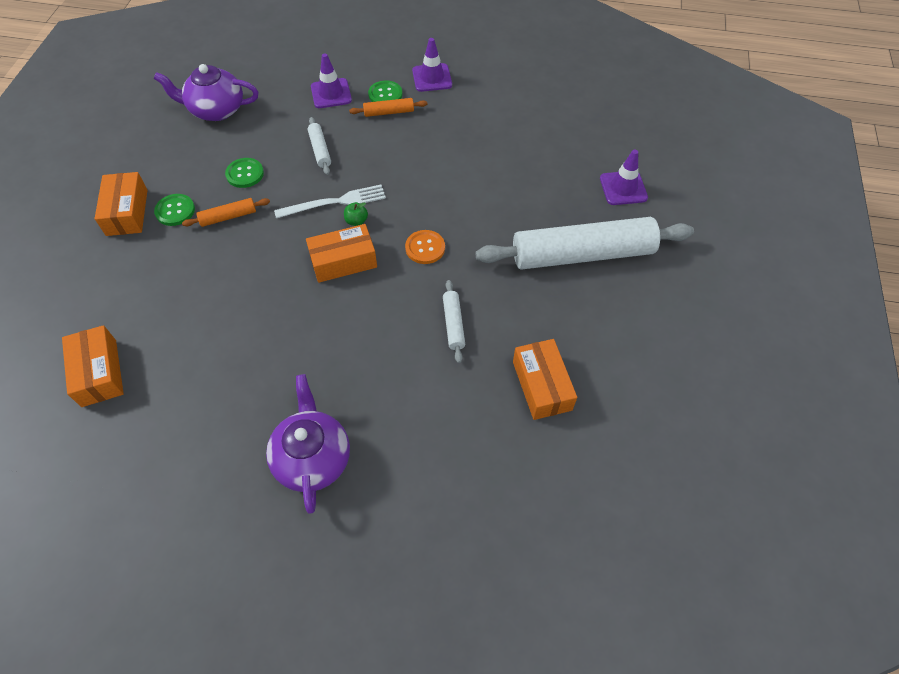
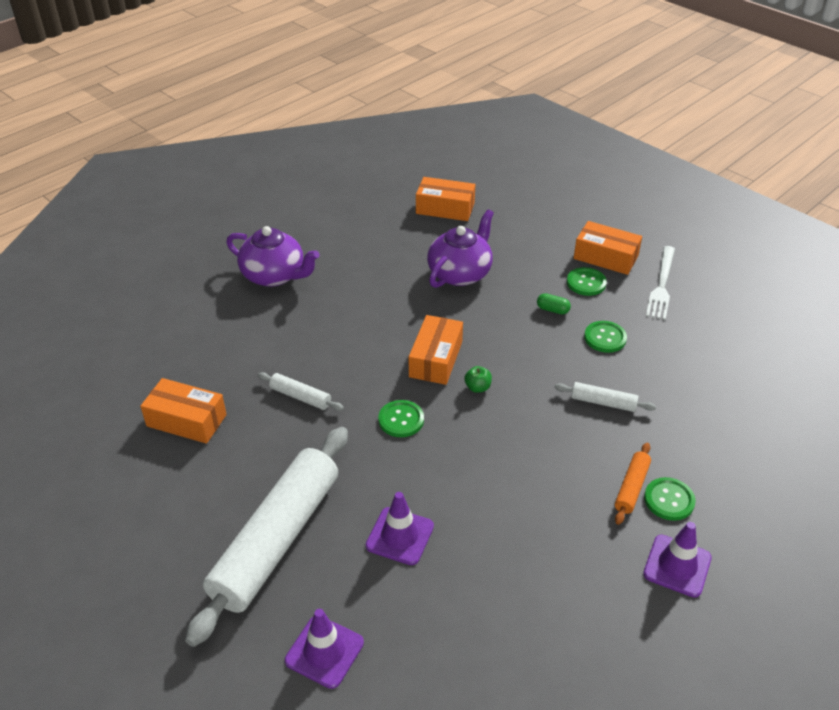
camera: 125 degrees right, 15 degrees down
(216, 110) = (725, 350): purple teapot -> purple teapot (460, 273)
(228, 217) = (552, 310): orange rolling pin -> green capsule
(331, 93) = (701, 450): purple traffic cone -> purple traffic cone (400, 536)
(335, 202) = (516, 383): white fork -> white fork (662, 285)
(425, 248) = (401, 420): orange button -> green button

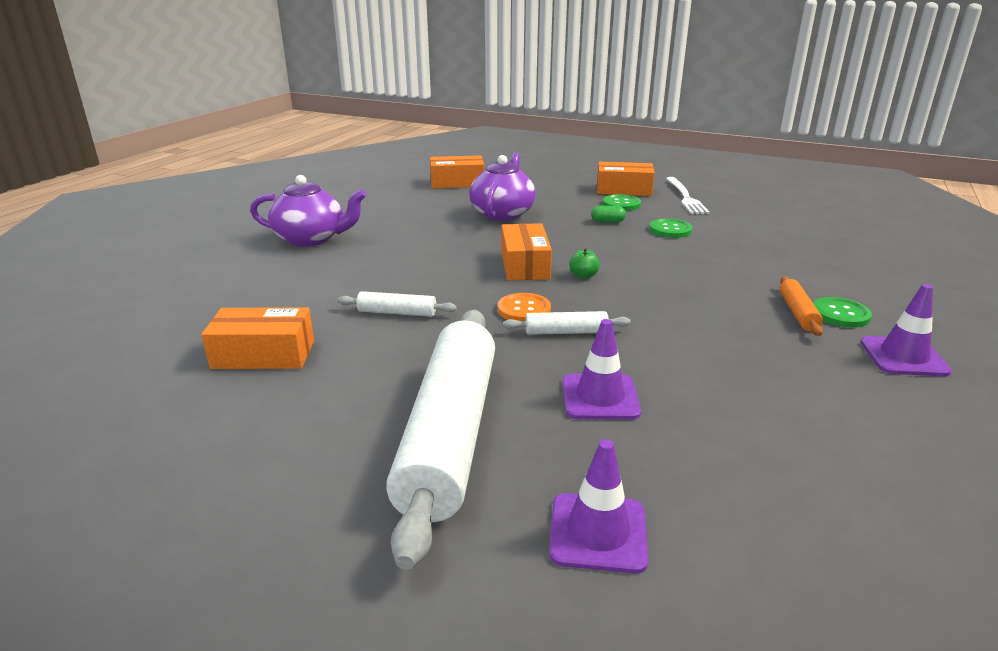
camera: 20 degrees left, 15 degrees down
(401, 420) = (524, 309): green button -> orange button
(603, 402) = (710, 265): white rolling pin -> white rolling pin (566, 332)

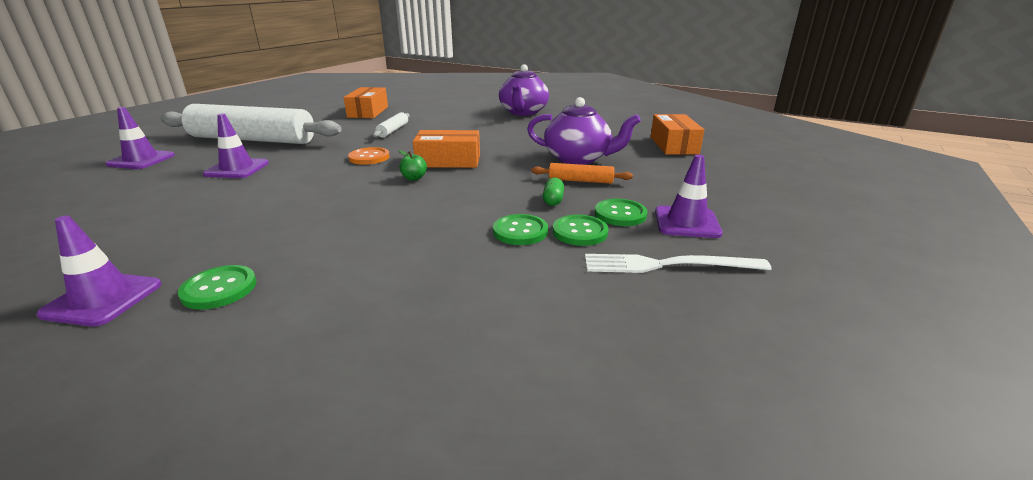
camera: 95 degrees right, 0 degrees up
(566, 332) = (324, 166): white rolling pin -> none
(623, 190) = (686, 222): orange box -> purple traffic cone
(658, 214) = (580, 232): none -> green button
(797, 313) = (252, 262): orange rolling pin -> orange rolling pin (580, 181)

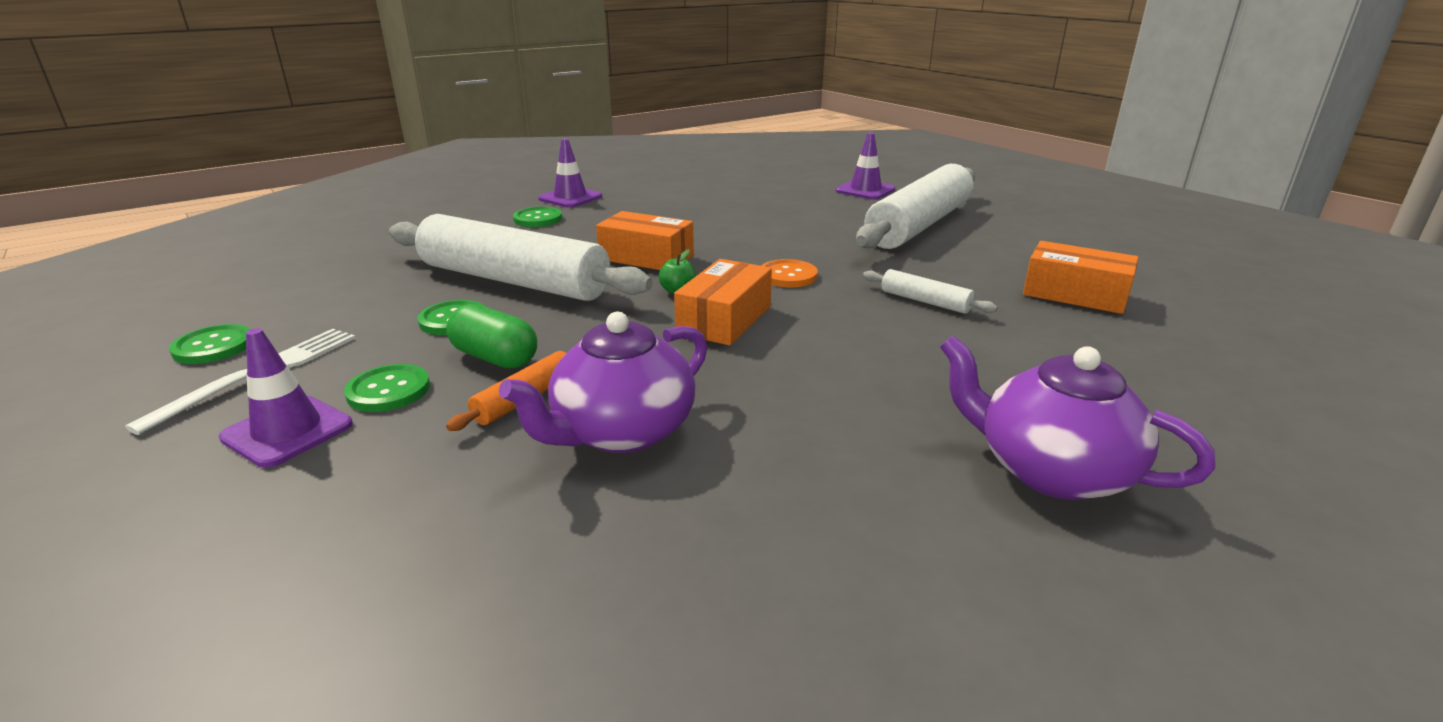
camera: 115 degrees right, 0 degrees up
(237, 169) = (801, 220): purple traffic cone -> none
(430, 235) = (514, 281): none -> white rolling pin
(553, 200) = (495, 358): green capsule -> green capsule, size x1.70
(580, 232) = (398, 350): green button -> green button (213, 346)
(673, 145) = (560, 630): orange box -> orange box (646, 257)

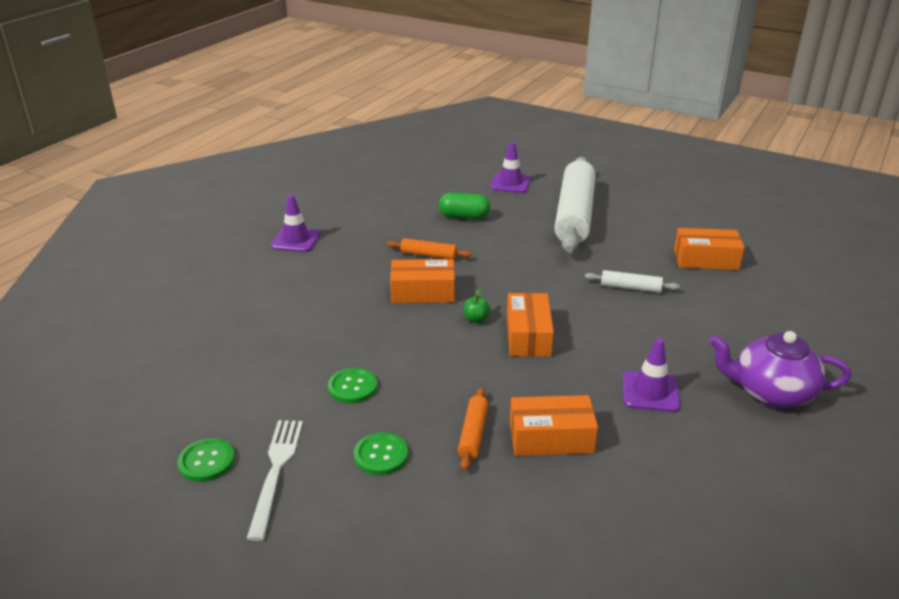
camera: 25 degrees left, 5 degrees up
(287, 431) = (355, 504): purple traffic cone -> purple traffic cone (650, 392)
(495, 358) = (418, 409): green capsule -> green capsule (464, 217)
(514, 281) = (353, 339): white rolling pin -> none
(538, 219) = (297, 271): green button -> none
(621, 432) = (551, 438): purple teapot -> orange box
(694, 230) = (428, 255): none -> orange rolling pin
(788, 275) = (532, 286): orange button -> none

